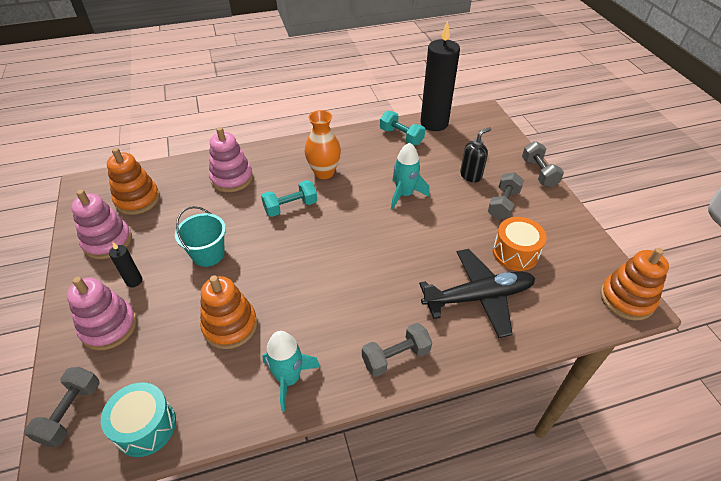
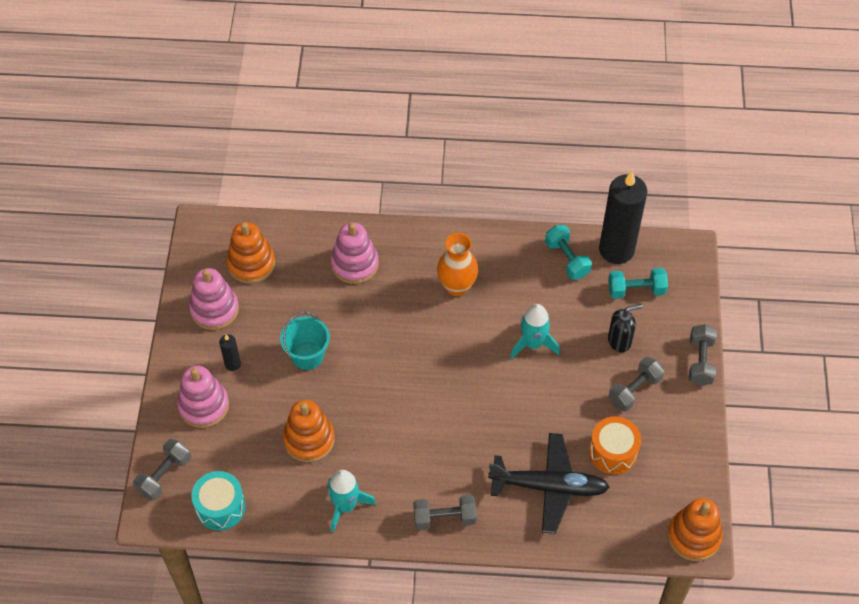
camera: 20 degrees right, 10 degrees up
(290, 207) = (405, 322): turquoise dumbbell -> turquoise dumbbell (636, 290)

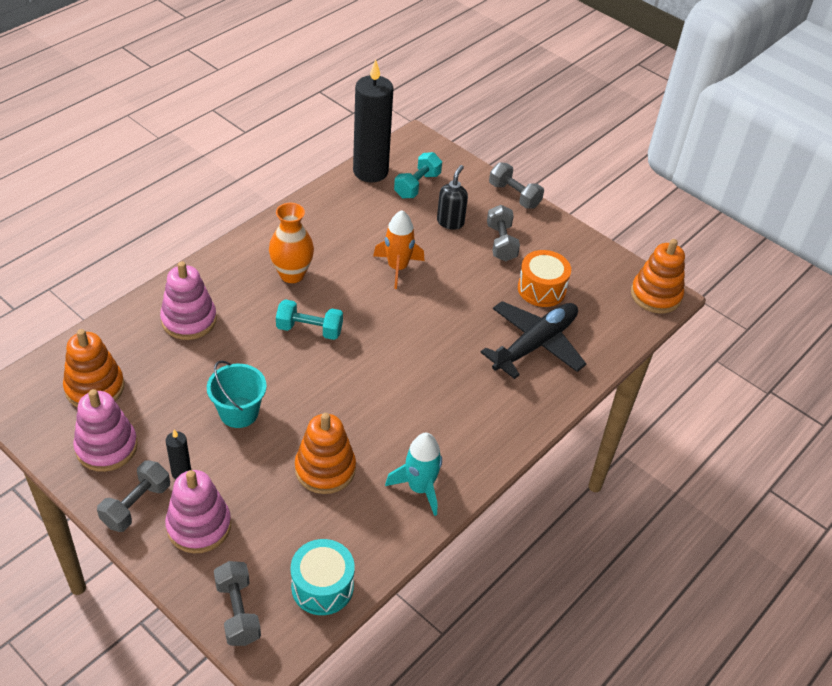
camera: 55 degrees left, 10 degrees down
(444, 518) = (499, 427): grey dumbbell -> grey dumbbell (136, 505)
(533, 344) = (397, 268): turquoise rocket -> orange rocket
(567, 259) = (346, 200): turquoise dumbbell -> turquoise dumbbell (309, 329)

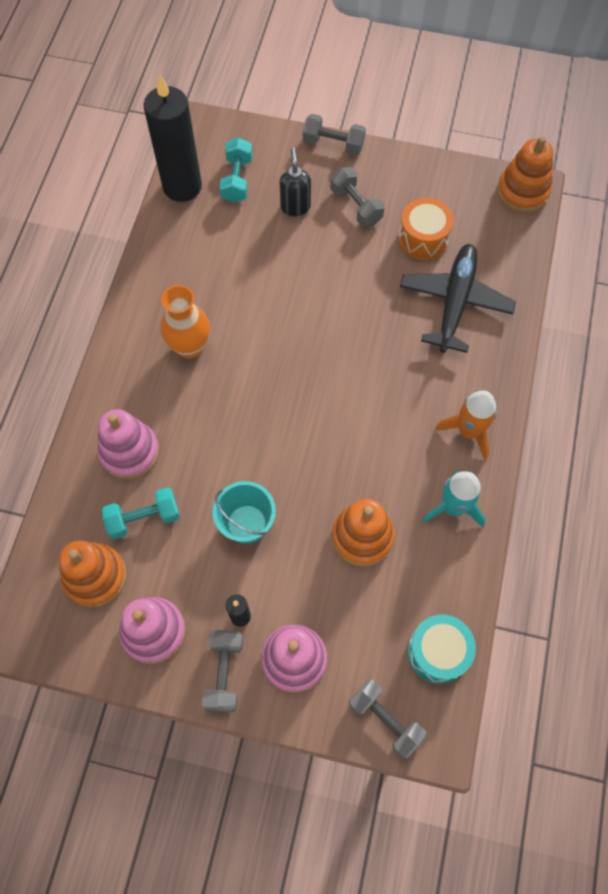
camera: 25 degrees left, 20 degrees up
(309, 329) = (248, 398): turquoise dumbbell -> turquoise dumbbell (144, 518)
(397, 268) = (281, 285): orange rocket -> orange rocket (468, 431)

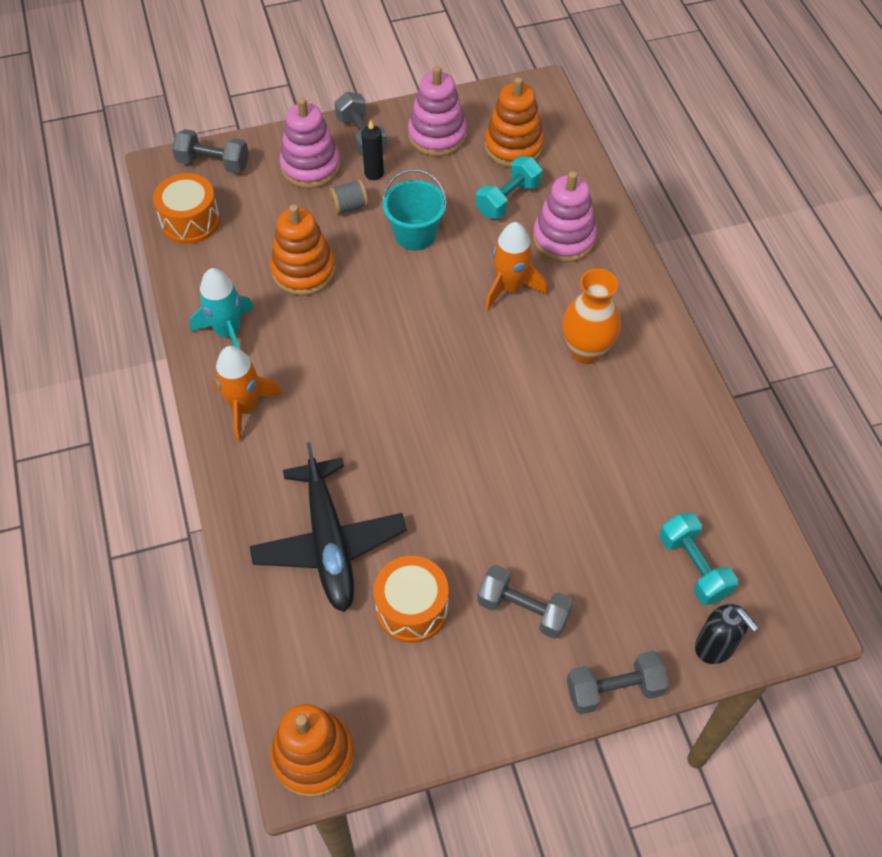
camera: 150 degrees right, 10 degrees down
(182, 186) = (749, 522): black candle -> none
(206, 429) = (510, 288): none -> orange rocket
(285, 588) = (349, 207): none -> grey spool
(295, 206) = (596, 568): black soap dispenser -> black soap dispenser (715, 647)
(437, 652) = (190, 221): turquoise drum -> orange drum

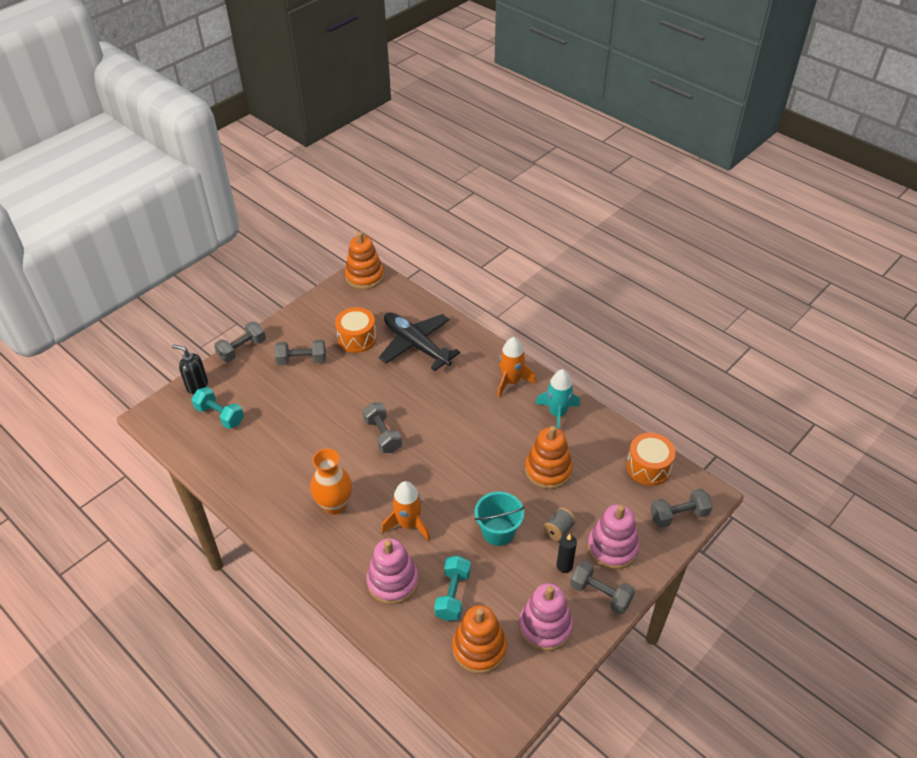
camera: 150 degrees right, 10 degrees down
(473, 415) = (382, 435): none -> grey dumbbell

